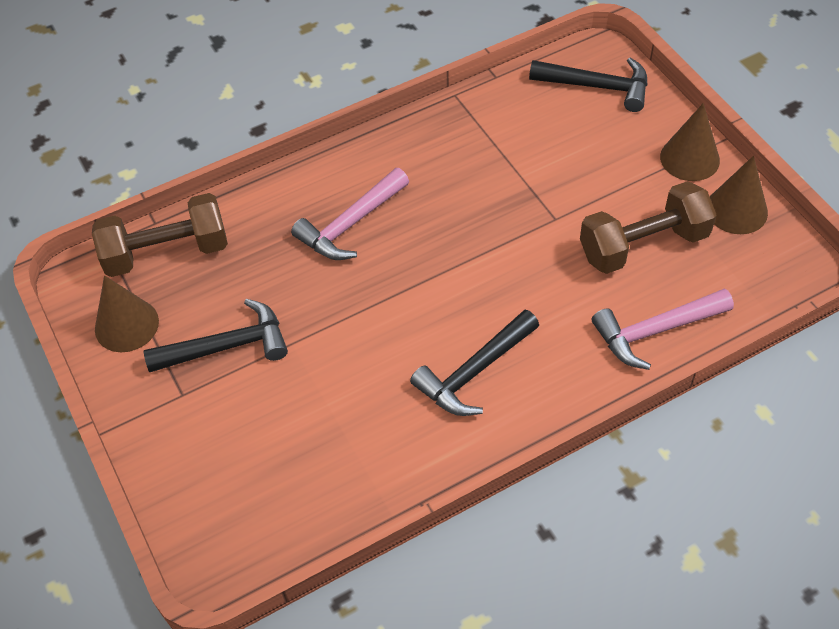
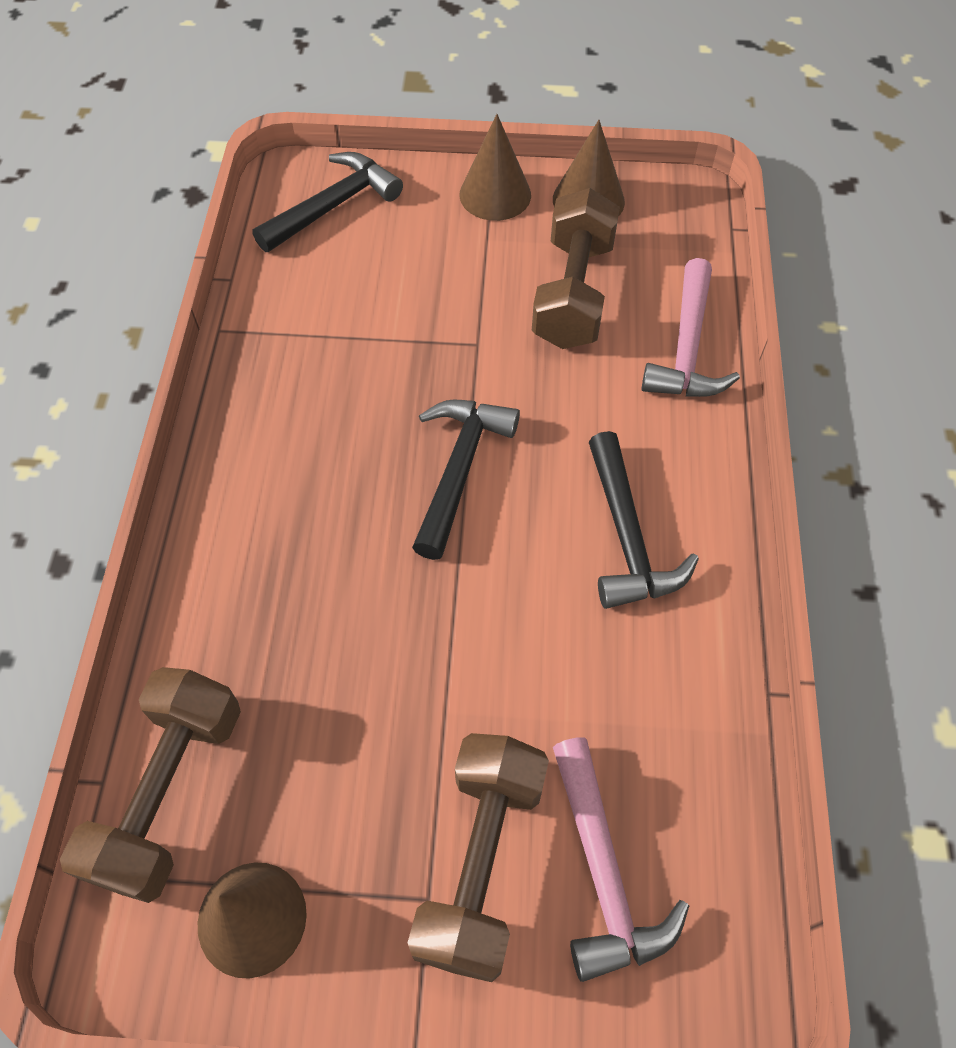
camera: 60 degrees left, 5 degrees up
(216, 407) = (480, 862): none -> brown dumbbell
(227, 346) = (392, 795): black hammer -> black hammer (459, 470)
(351, 224) = (316, 542): pink hammer -> pink hammer (603, 872)

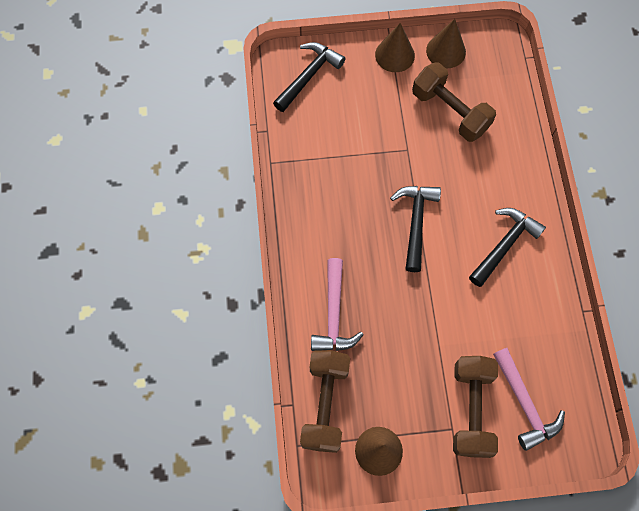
camera: 10 degrees left, 10 degrees up
(573, 293) = (450, 111): brown dumbbell -> brown dumbbell turned 45 degrees counterclockwise
(627, 537) = (504, 245): black hammer -> black hammer turned 120 degrees counterclockwise
(687, 348) = (514, 135): pink hammer -> pink hammer (334, 314)

